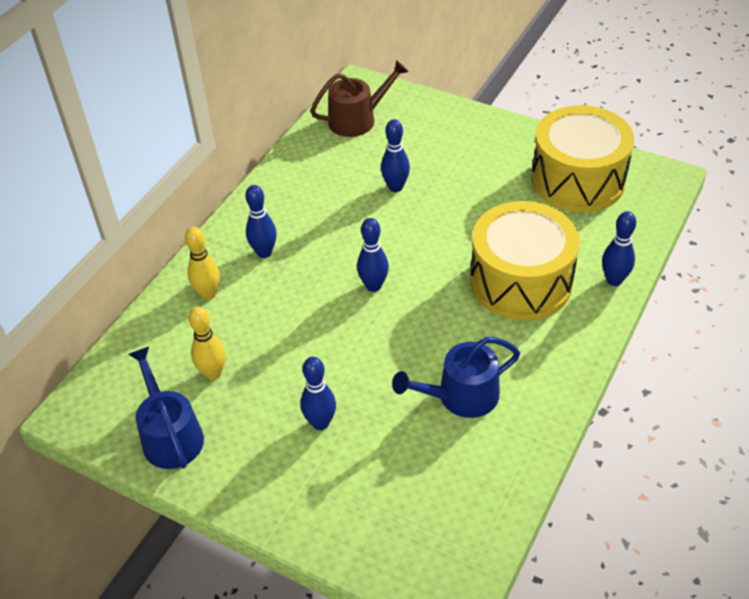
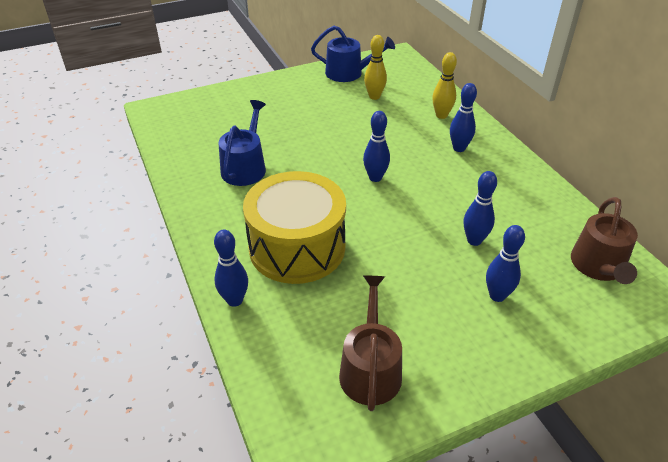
camera: 125 degrees right, 5 degrees down
(320, 423) = (296, 114): blue bowling pin -> blue bowling pin (497, 295)
(578, 180) = (370, 369): yellow drum -> brown watering can

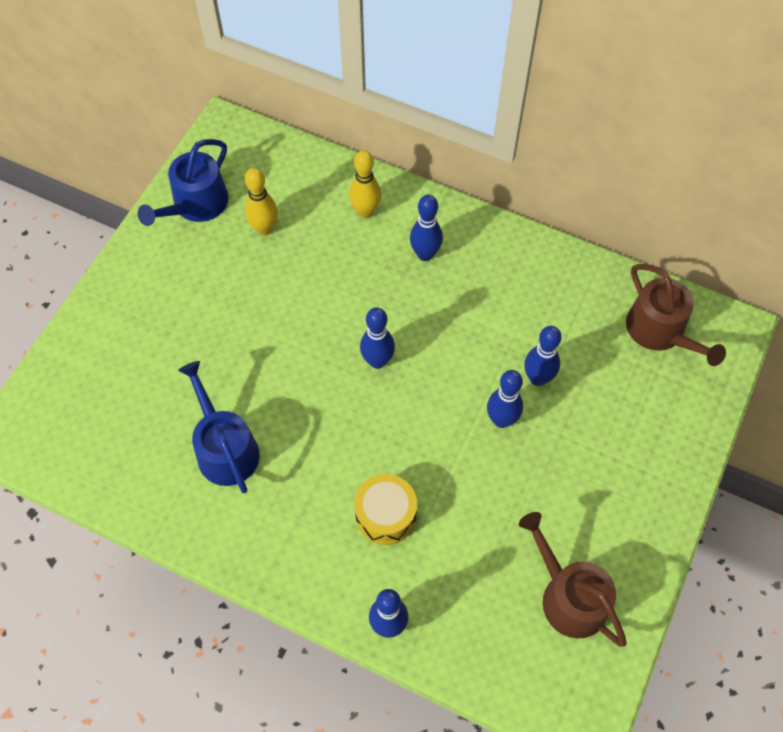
camera: 40 degrees left, 20 degrees up
(297, 247) = (385, 515): yellow drum -> yellow drum, size x0.51
(348, 73) = (196, 205): blue watering can -> blue watering can turned 150 degrees clockwise
(497, 295) = (605, 432): blue bowling pin -> blue bowling pin (501, 420)

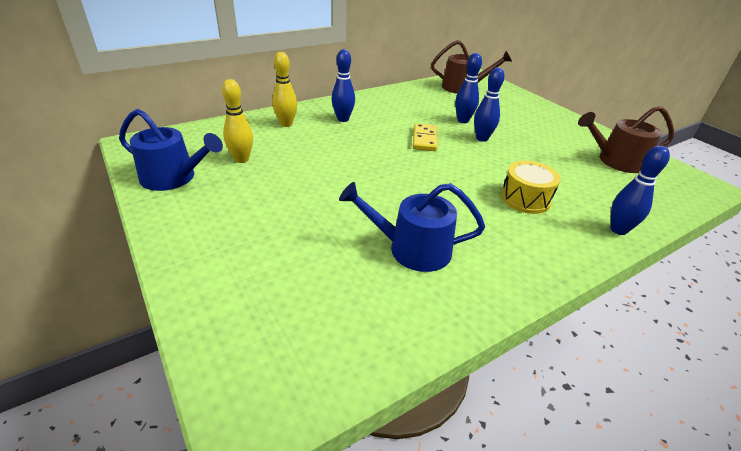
camera: 60 degrees left, 25 degrees down
(196, 205) = (173, 178): blue watering can -> blue watering can turned 45 degrees counterclockwise
(377, 361) = (401, 159): blue bowling pin -> none
(445, 361) = (425, 139): none -> yellow domino

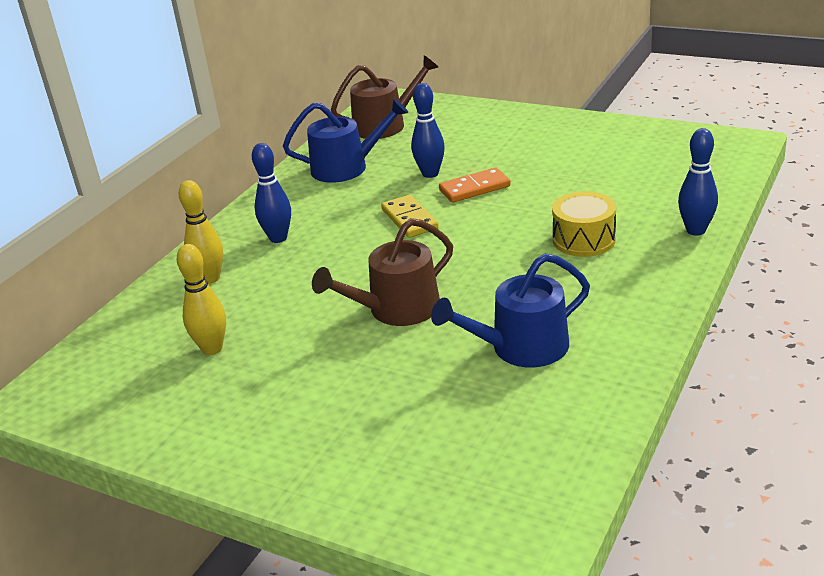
camera: 25 degrees left, 5 degrees down
(173, 178) = (154, 411): blue watering can -> blue watering can (346, 167)
(482, 138) = (474, 188): blue bowling pin -> orange domino
(616, 161) = (639, 152): brown watering can -> brown watering can (396, 309)

